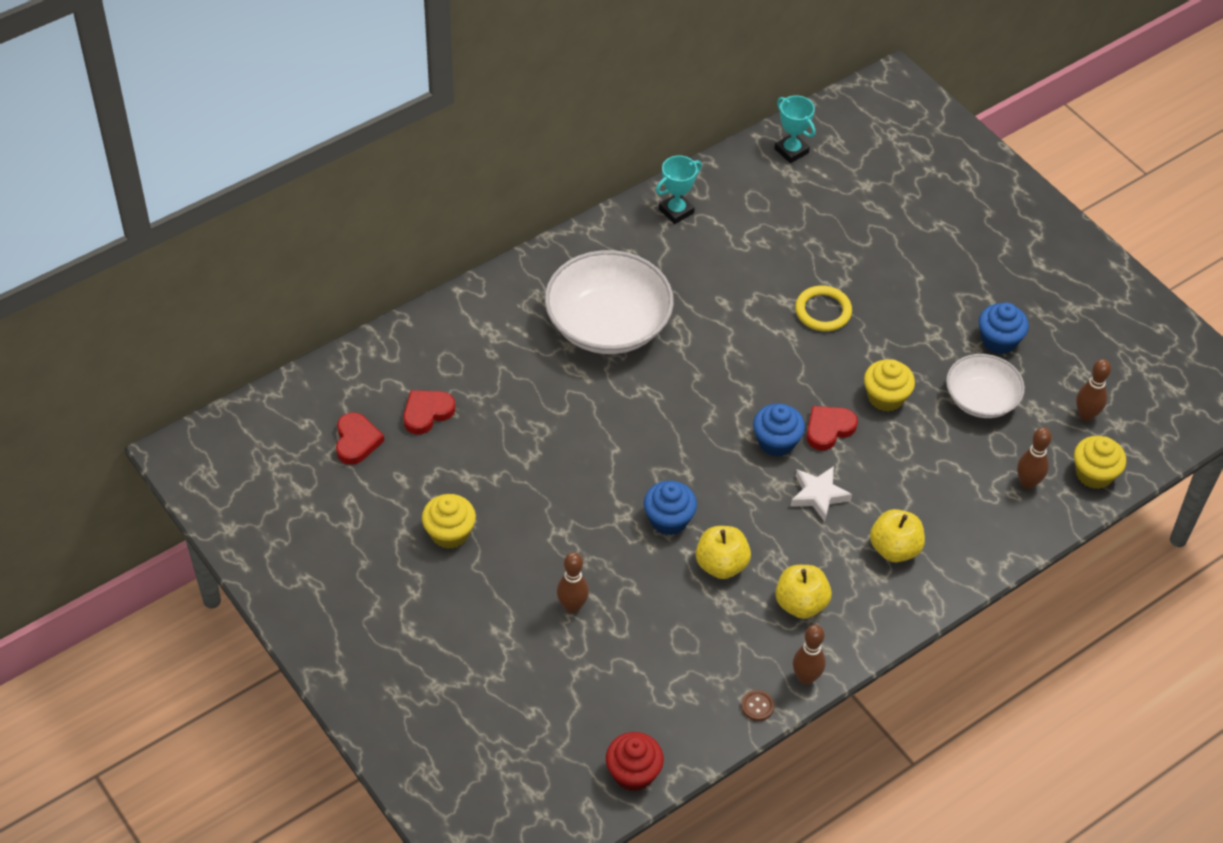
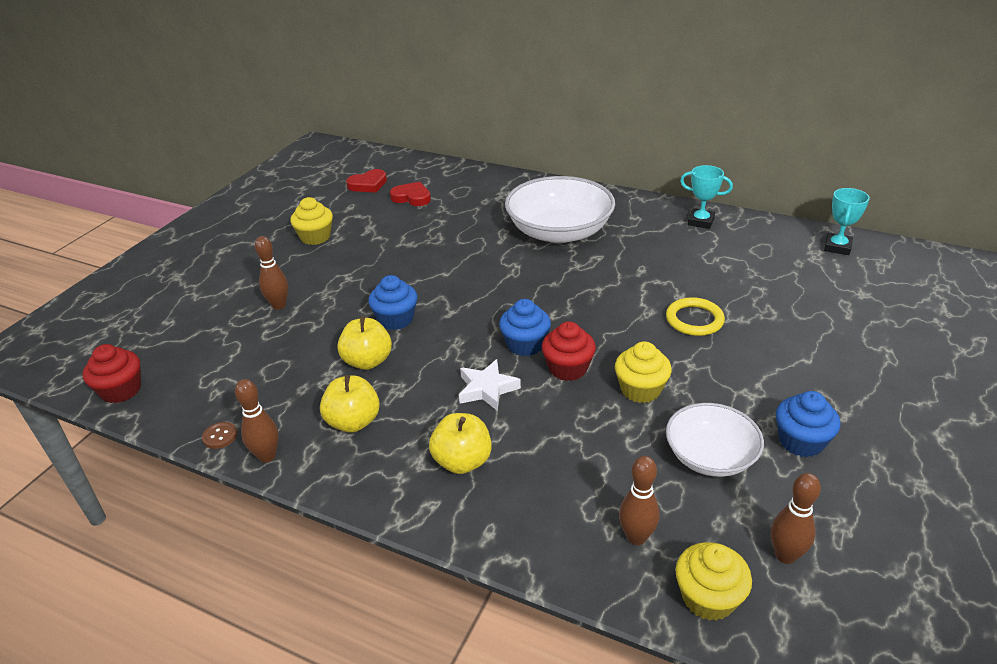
camera: 65 degrees right, 15 degrees down
(828, 429) = (568, 368): red heart -> red cupcake

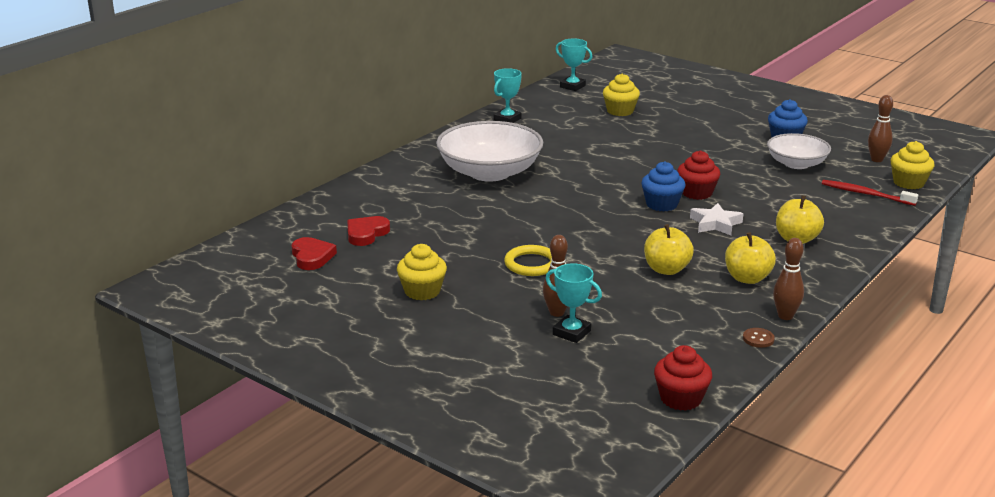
camera: 80 degrees left, 10 degrees down
(243, 317) = (571, 333): none -> turquoise trophy
(396, 319) = (605, 254): blue cupcake -> none
(636, 537) = (865, 194): brown bowling pin -> red toothbrush
(640, 389) = (727, 173): yellow cupcake -> yellow cupcake (620, 111)
(694, 320) = (648, 144): yellow ring -> yellow ring (531, 264)

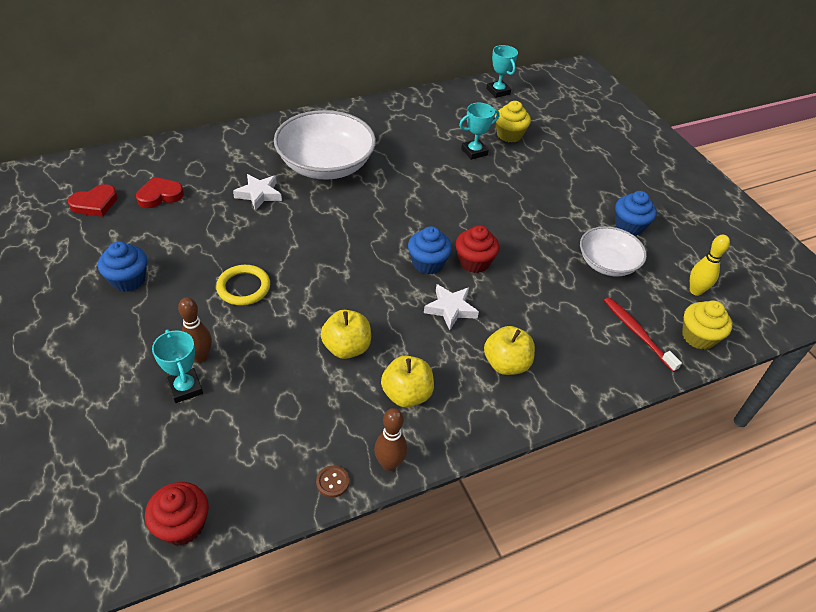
camera: 25 degrees right, 20 degrees up
(312, 257) = (95, 204): red heart -> red heart turned 45 degrees clockwise
(422, 291) = (128, 280): yellow cupcake -> blue cupcake
(458, 207) = (259, 194): none -> white star
(507, 119) = (404, 110): turquoise trophy -> turquoise trophy (474, 152)
(876, 160) = (695, 291): brown bowling pin -> yellow bowling pin

